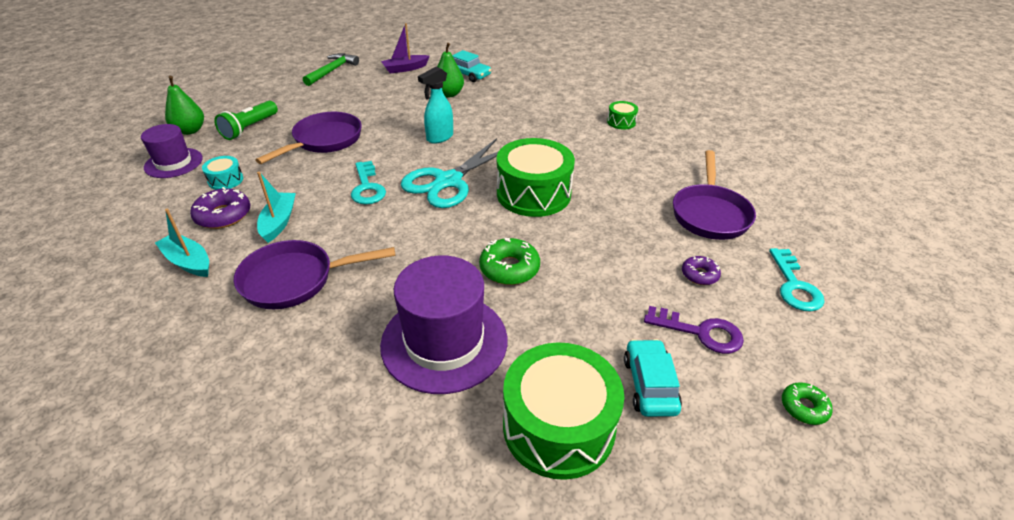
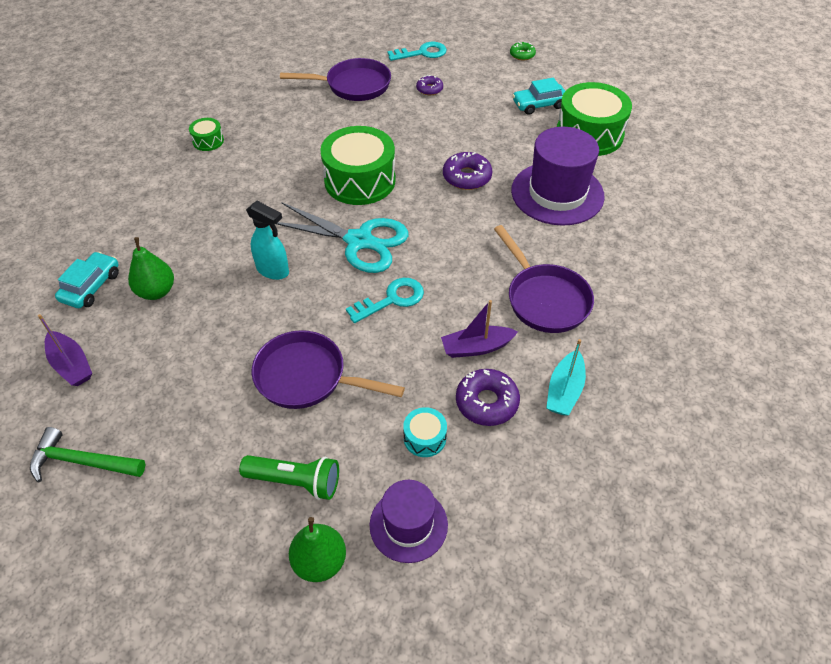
camera: 105 degrees left, 10 degrees up
(279, 222) = (476, 347): turquoise boat -> purple boat
(509, 268) = (467, 177): green donut -> purple donut
(700, 332) = (485, 88): purple key -> none

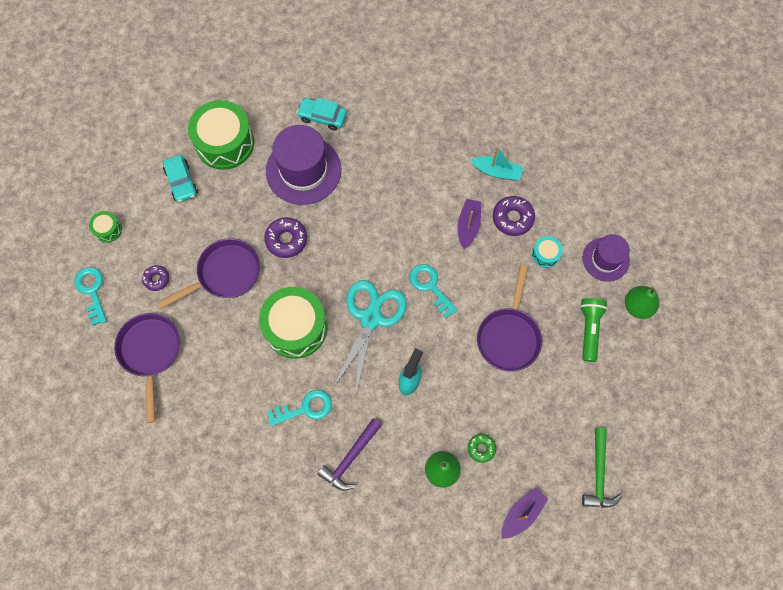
camera: 95 degrees left, 20 degrees up
(91, 286) = (442, 528): turquoise car -> turquoise car (322, 117)
(200, 216) = (350, 458): none -> purple hammer
(208, 141) = (244, 479): green drum -> green drum (108, 229)
(267, 184) = (305, 408): none -> turquoise key
(476, 347) = (468, 226): purple boat -> purple boat turned 150 degrees counterclockwise
(522, 55) = (98, 196): green donut -> green donut (481, 448)
(544, 299) = (418, 182): purple pan -> purple pan (225, 274)

